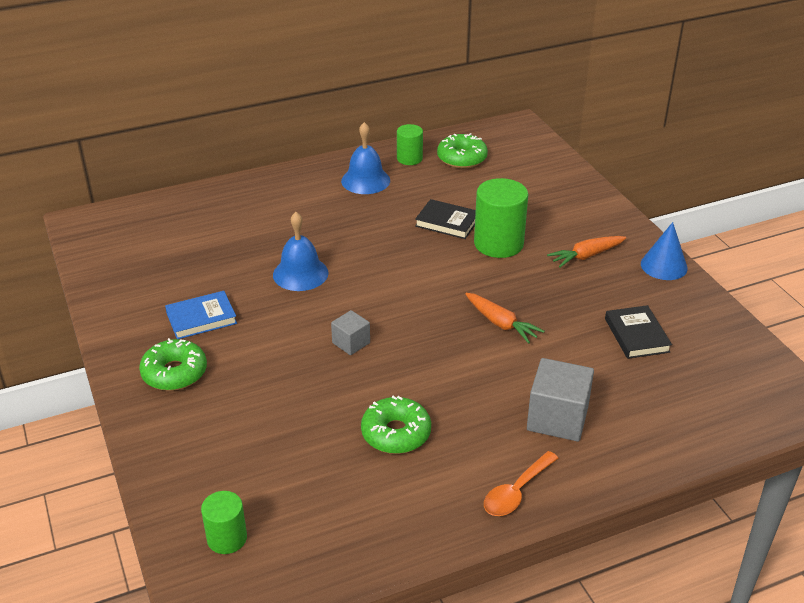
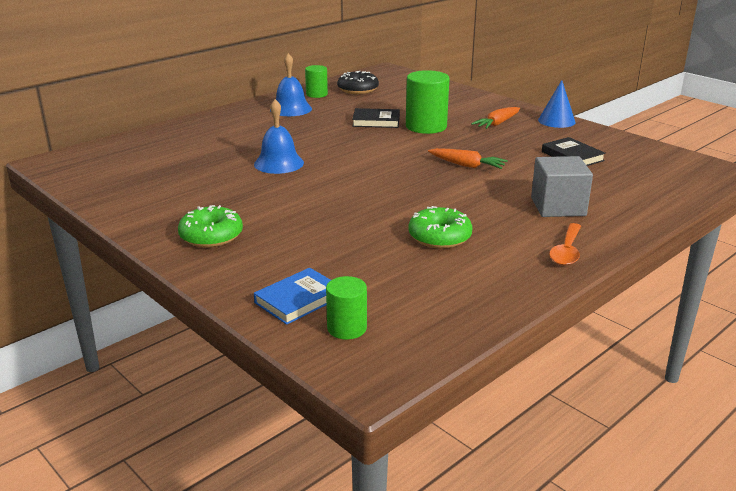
camera: 20 degrees left, 10 degrees down
(201, 318) = (210, 200): blue book -> blue book (298, 299)
(351, 343) = (356, 194): grey cube -> none
(462, 158) = (358, 89): green donut -> black donut

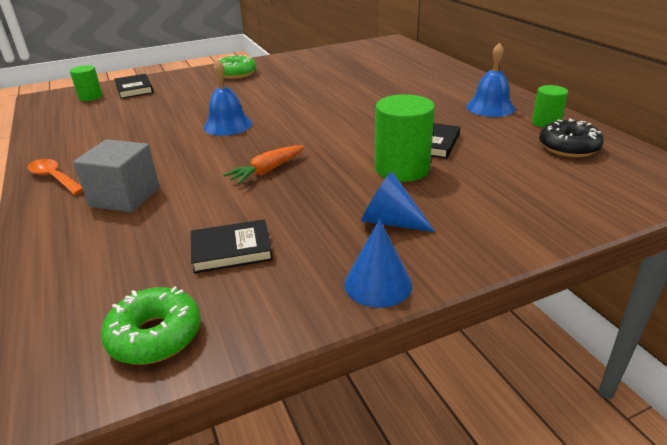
camera: 110 degrees right, 5 degrees up
(279, 163) = (340, 95): blue bell -> blue bell (227, 125)
(298, 299) = (134, 89): blue book -> black book
(439, 237) = (147, 134): green donut -> green donut (155, 335)
(497, 124) = (389, 222): orange carrot -> blue cone

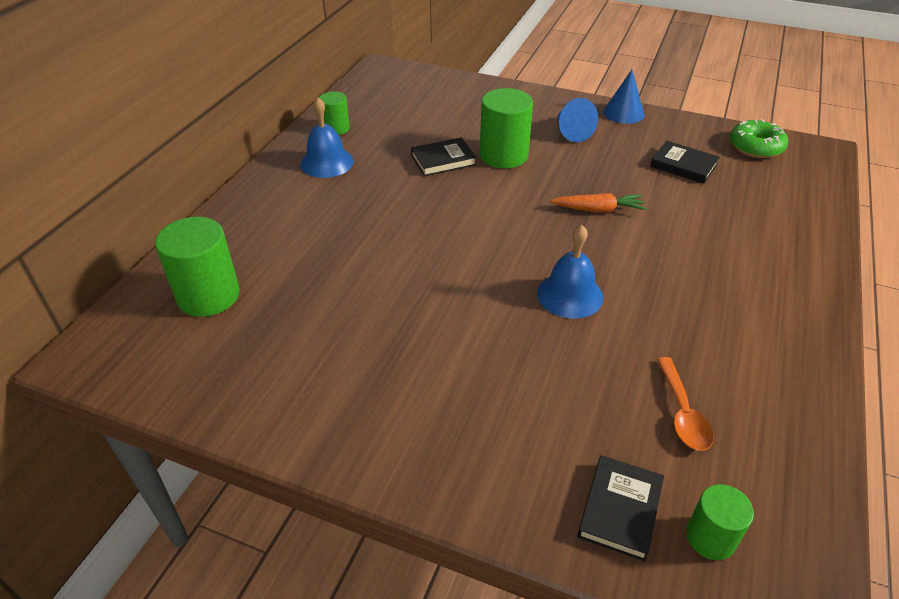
camera: 135 degrees left, 10 degrees up
(54, 178) = (802, 319): orange spoon -> orange spoon (682, 413)
(125, 197) = (736, 250): grey cube -> none
(236, 74) = (424, 431): green donut -> none
(393, 60) = (208, 295): none -> green cylinder
(568, 147) = (377, 109): black donut -> none

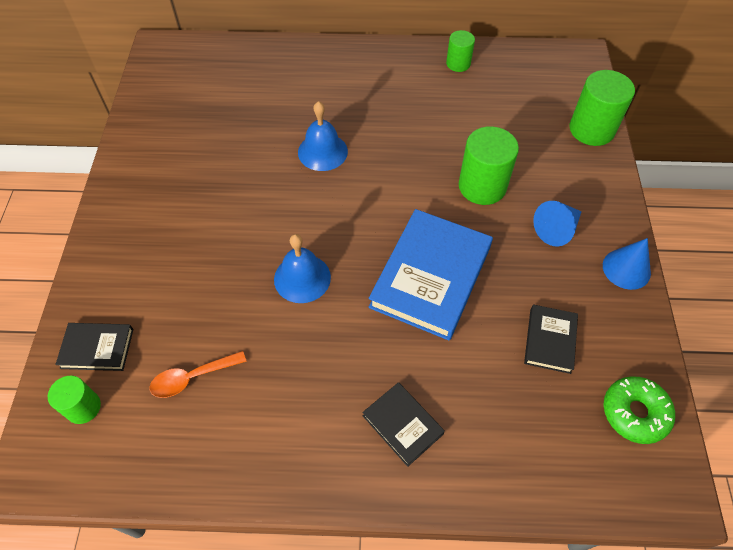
camera: 70 degrees right, 15 degrees up
(208, 295) = (228, 75): green cylinder -> green cylinder (591, 129)
(327, 162) = (405, 76): blue bell -> blue bell (322, 151)
(443, 160) = (450, 146): black book -> black book (402, 425)
(598, 210) = (431, 277): orange carrot -> blue book

